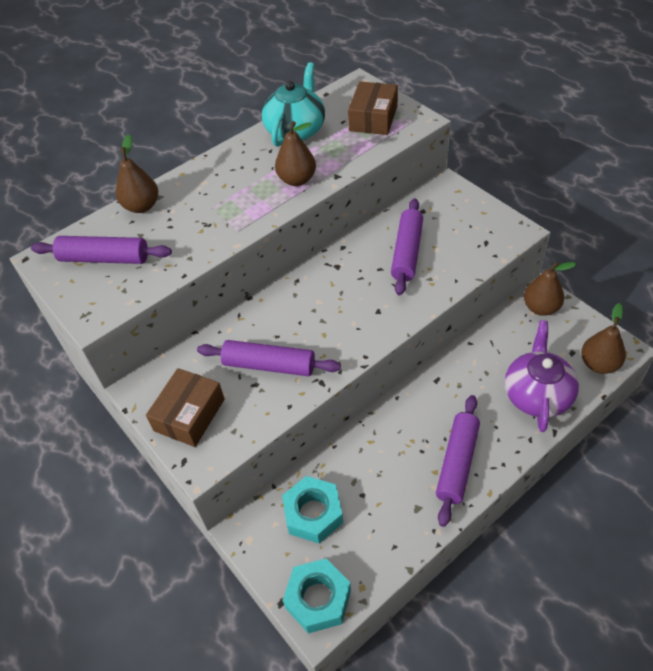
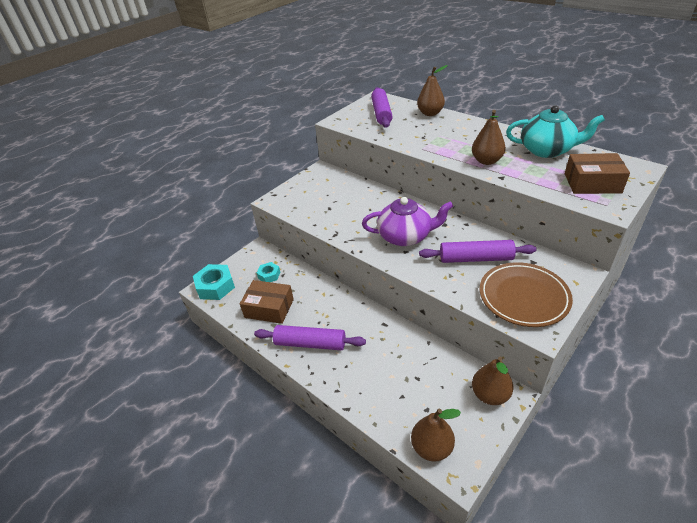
camera: 80 degrees right, 10 degrees down
(189, 415) = (304, 189): brown box -> brown box (269, 308)
(269, 365) = (345, 211): purple rolling pin -> none
(313, 513) = (269, 275): turquoise nut -> turquoise nut, size x0.58
(472, 231) = (523, 297): none -> brown plate
(537, 394) = (384, 394): purple teapot -> purple teapot (405, 236)

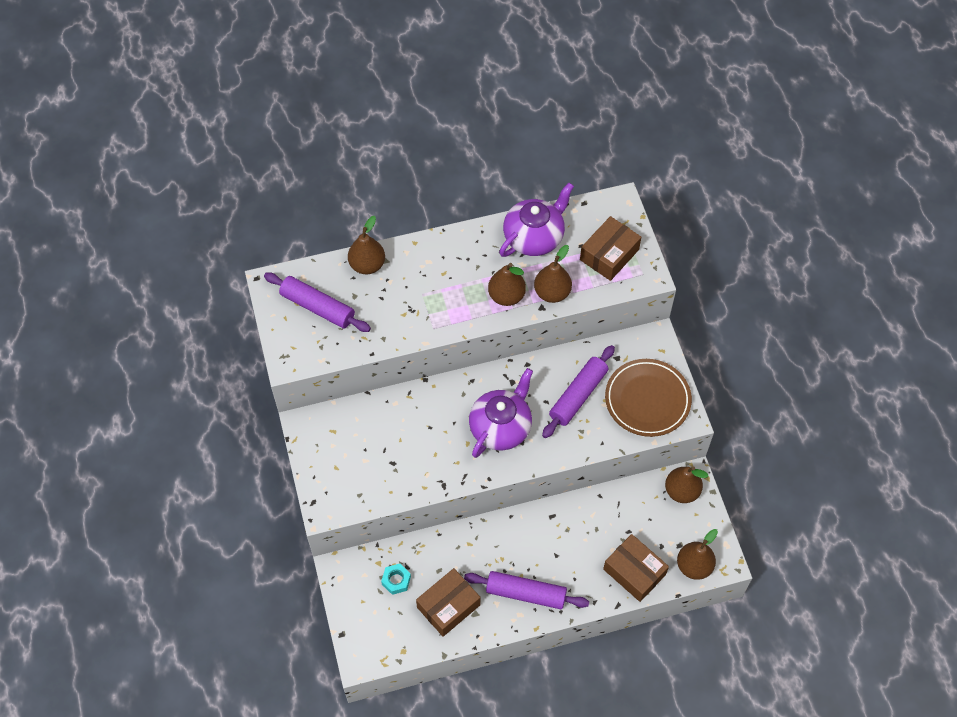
camera: 60 degrees left, 20 degrees up
(215, 286) = (368, 644): turquoise nut -> none
(310, 343) = (526, 593): purple rolling pin -> purple rolling pin turned 60 degrees clockwise
(386, 403) = (634, 572): none -> brown box
(519, 175) = (552, 293): none -> brown pear
(547, 150) = (534, 237): turquoise teapot -> purple teapot

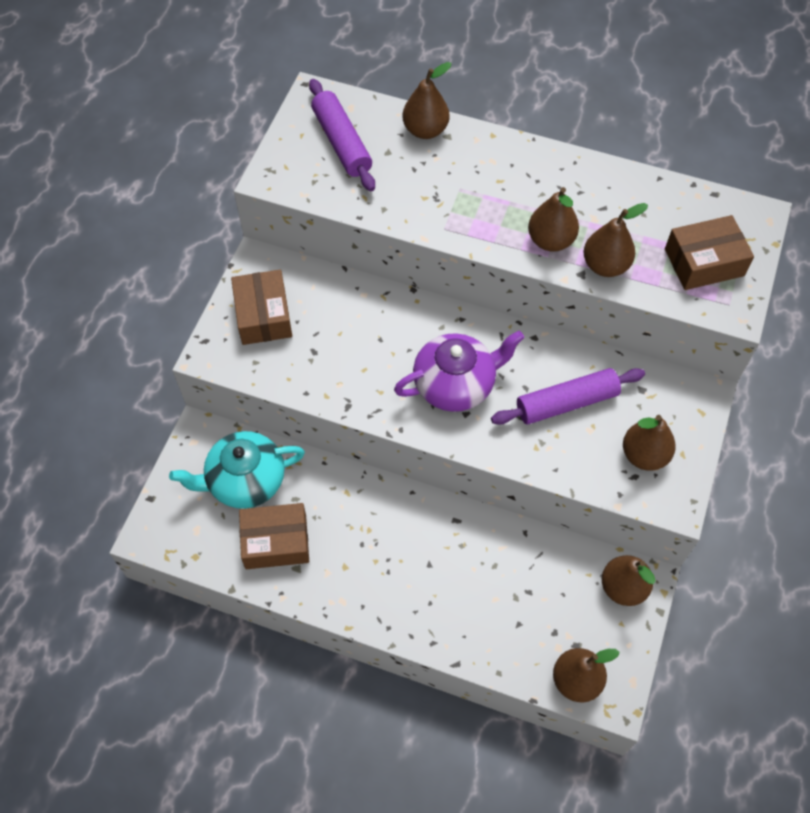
camera: 35 degrees right, 0 degrees up
(396, 580) = (245, 481): turquoise nut -> turquoise teapot
(526, 593) = (365, 583): purple rolling pin -> none
(534, 237) = (630, 198): purple teapot -> none
(634, 572) = (502, 640): brown box -> brown box (263, 315)
(647, 400) = (644, 455): brown plate -> brown pear

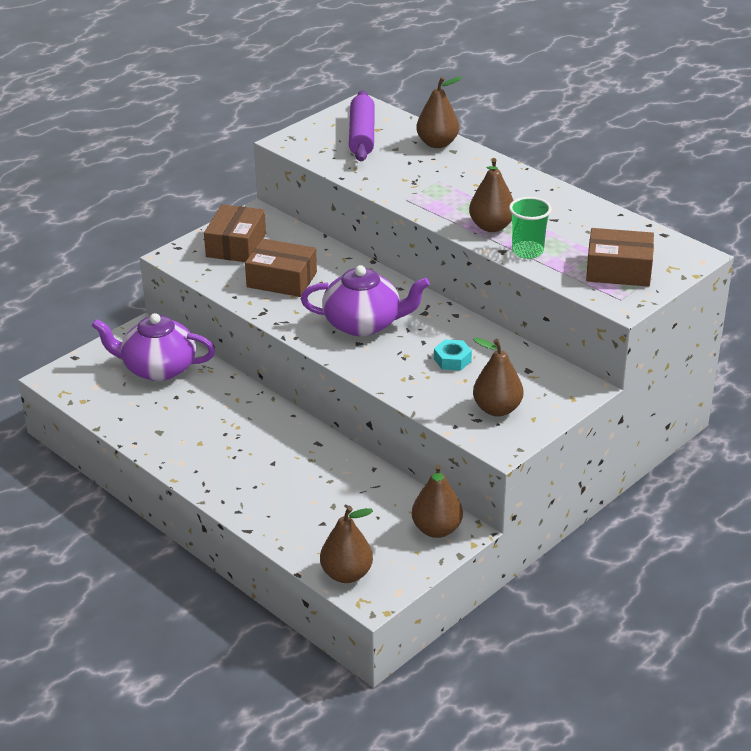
camera: 25 degrees right, 25 degrees down
(245, 481) = (158, 368): turquoise teapot -> purple teapot
(276, 542) = (154, 411): brown box -> brown box (281, 280)
(566, 403) = (452, 360): purple rolling pin -> turquoise nut
(605, 265) = (527, 251): brown pear -> green cup

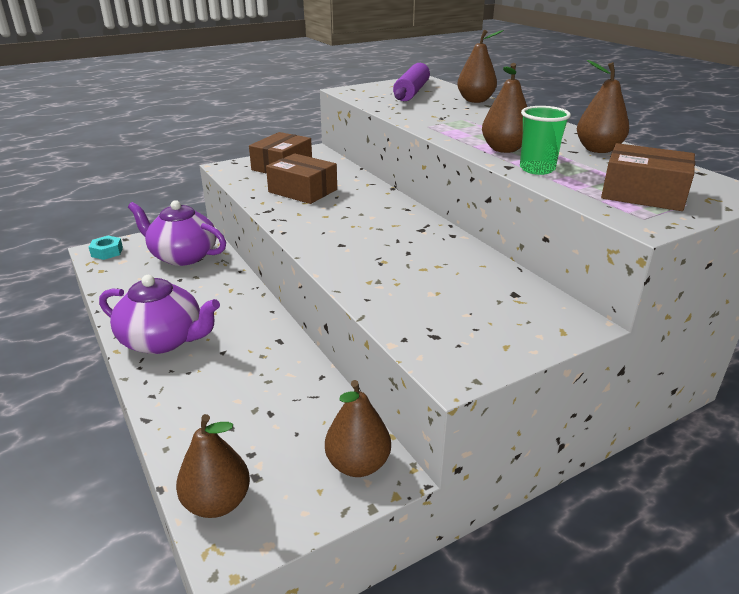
camera: 15 degrees right, 5 degrees down
(363, 324) = (356, 230): purple teapot -> purple teapot (163, 340)
(452, 360) = (431, 272): turquoise nut -> turquoise nut (107, 252)
(497, 409) = (463, 328): brown pear -> brown pear (598, 149)

